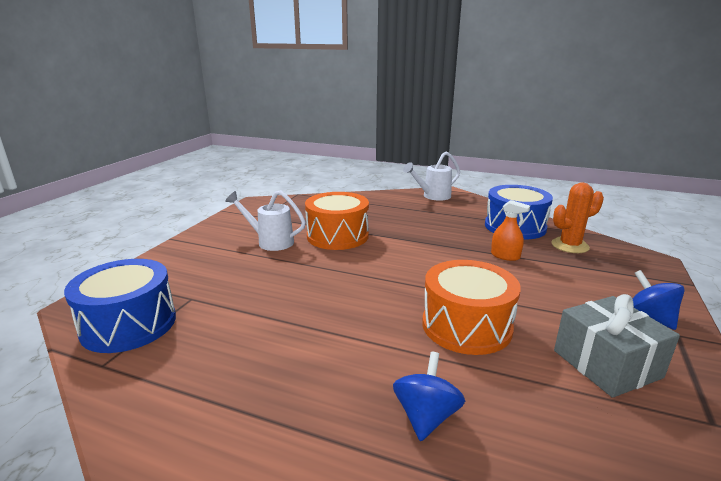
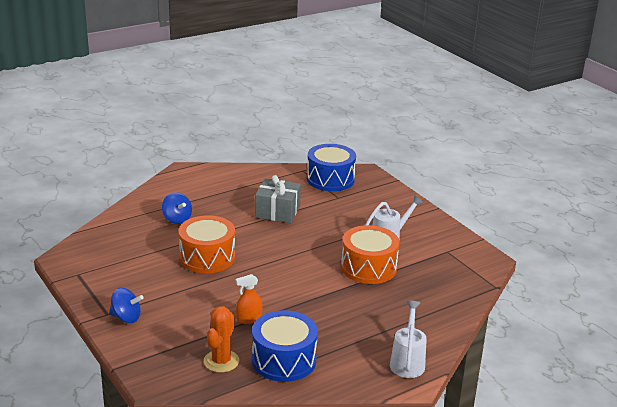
camera: 125 degrees right, 5 degrees up
(606, 364) = (131, 276): grey gift -> grey gift (277, 212)

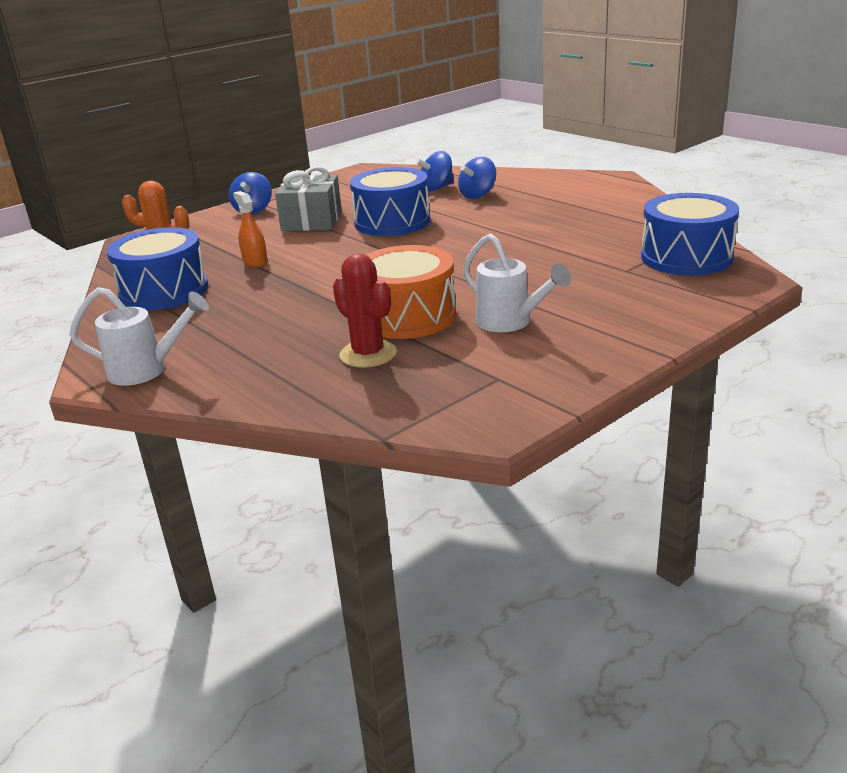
camera: 85 degrees right, 0 degrees up
(146, 232) = (436, 188): none -> blue spinning top
(207, 257) = (392, 222): orange drum -> blue drum
(277, 212) = (541, 239): grey gift -> grey gift (312, 221)
(411, 284) = (368, 354): none -> red cactus

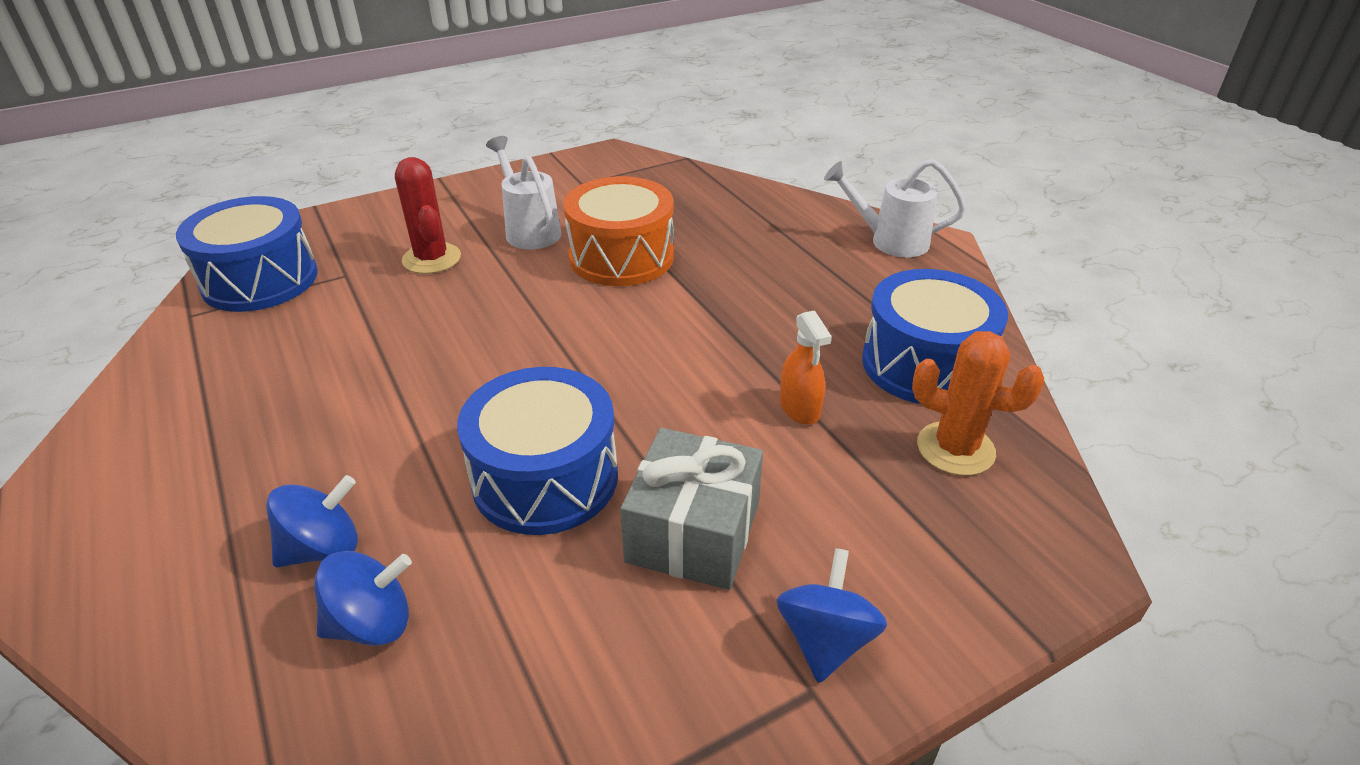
camera: 170 degrees left, 10 degrees up
(368, 354) = (676, 221): red cactus -> red cactus (431, 259)

